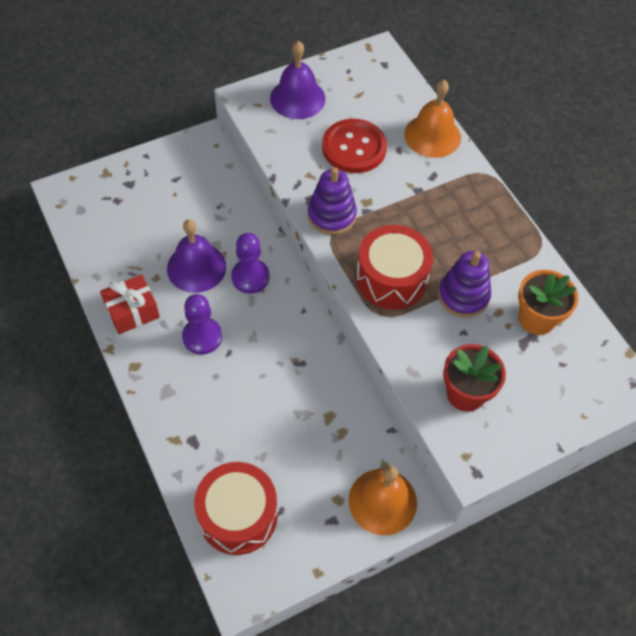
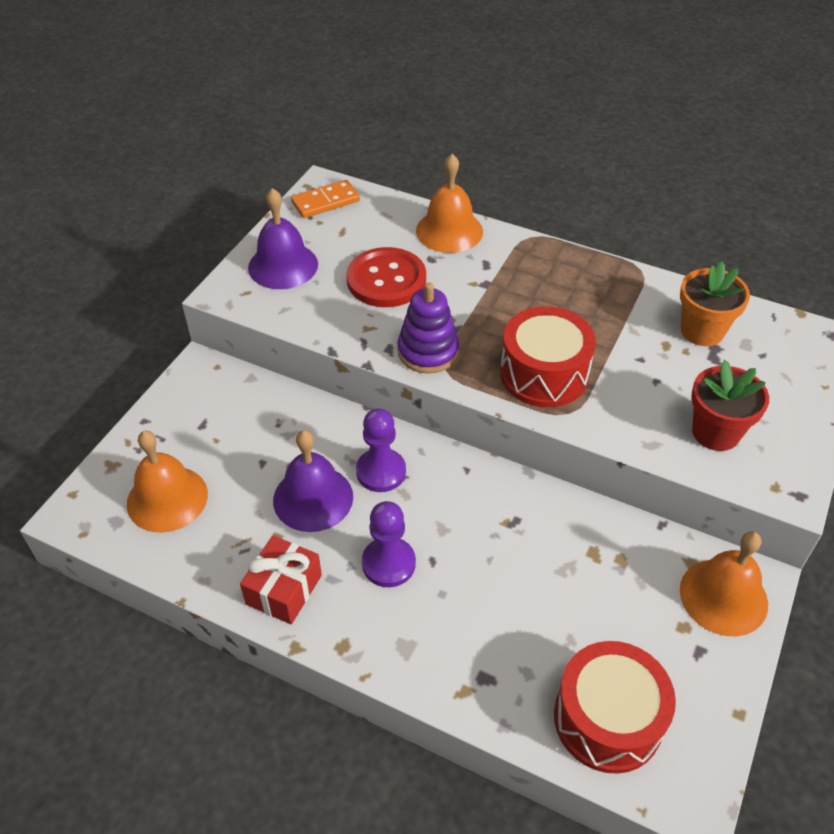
camera: 35 degrees left, 10 degrees down
(118, 214) = (167, 498): none -> orange bell
(369, 65) = (325, 202): none -> orange domino
(463, 296) = (622, 350): purple stacking toy -> none

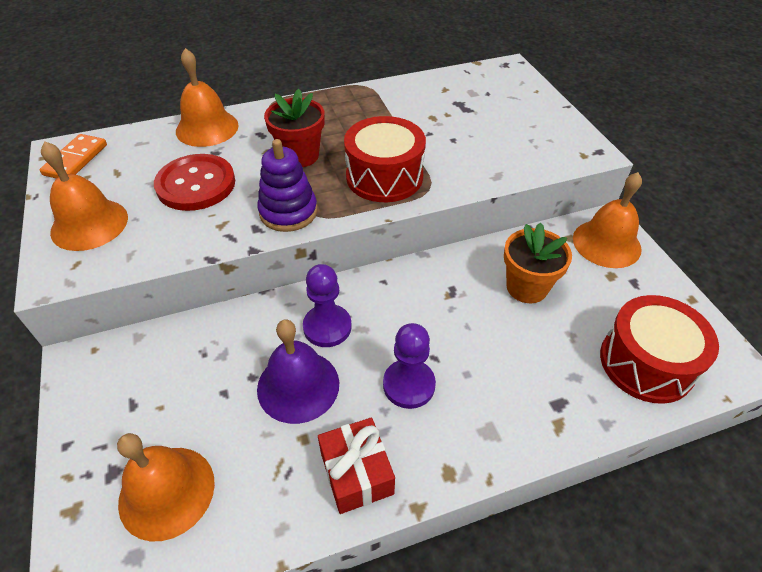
camera: 45 degrees left, 0 degrees up
(283, 265) = (89, 224): purple bell -> orange bell
(702, 331) = (441, 99): orange flower pot -> orange flower pot (527, 287)
(715, 432) = (519, 147): red flower pot -> red flower pot (300, 156)

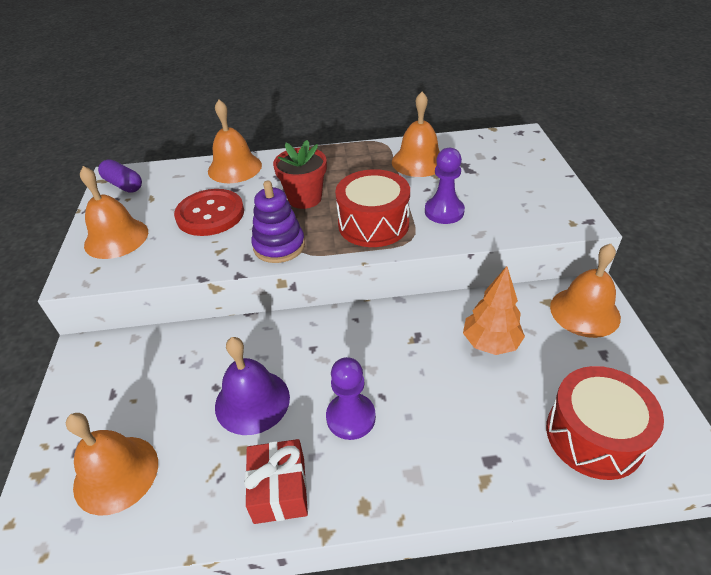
camera: 15 degrees right, 5 degrees down
(76, 160) = (123, 185): orange domino -> purple capsule
(327, 327) = (293, 353): purple pawn -> purple pawn (444, 211)
(411, 104) = (418, 161): none -> orange bell
(527, 287) = (490, 343): orange flower pot -> orange tree

